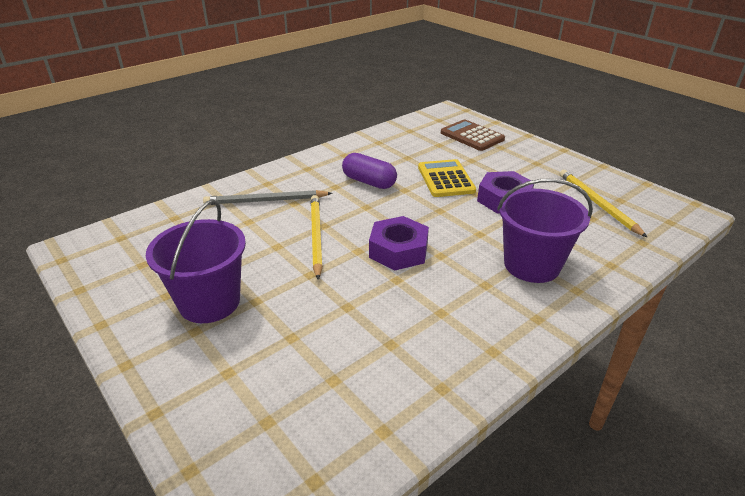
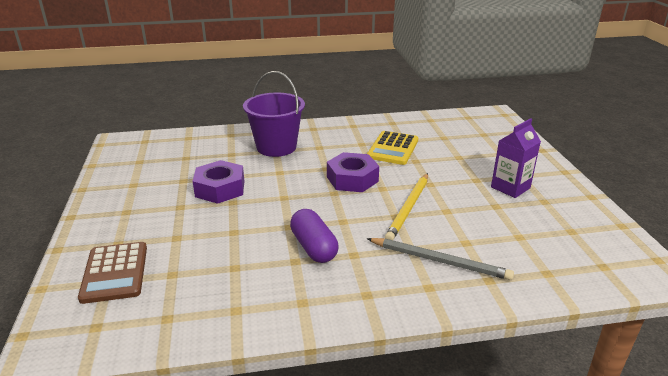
camera: 150 degrees left, 5 degrees down
(209, 302) = (510, 187): purple bucket -> purple carton
(445, 179) = (236, 224): yellow calculator -> yellow calculator (393, 148)
(597, 204) = (161, 164): yellow pencil -> none

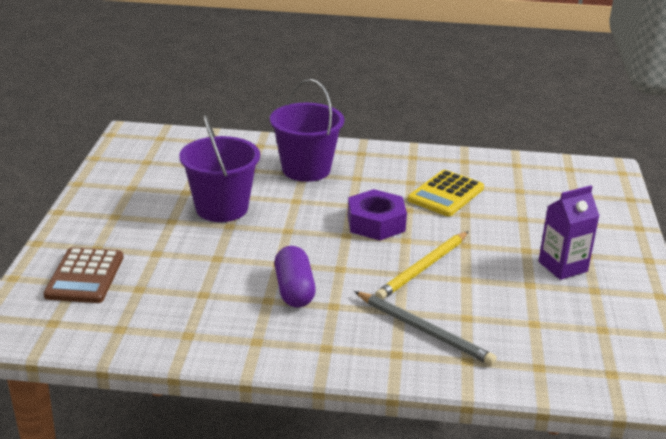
camera: 15 degrees right, 0 degrees up
(220, 188) = (222, 208): purple nut -> purple bucket

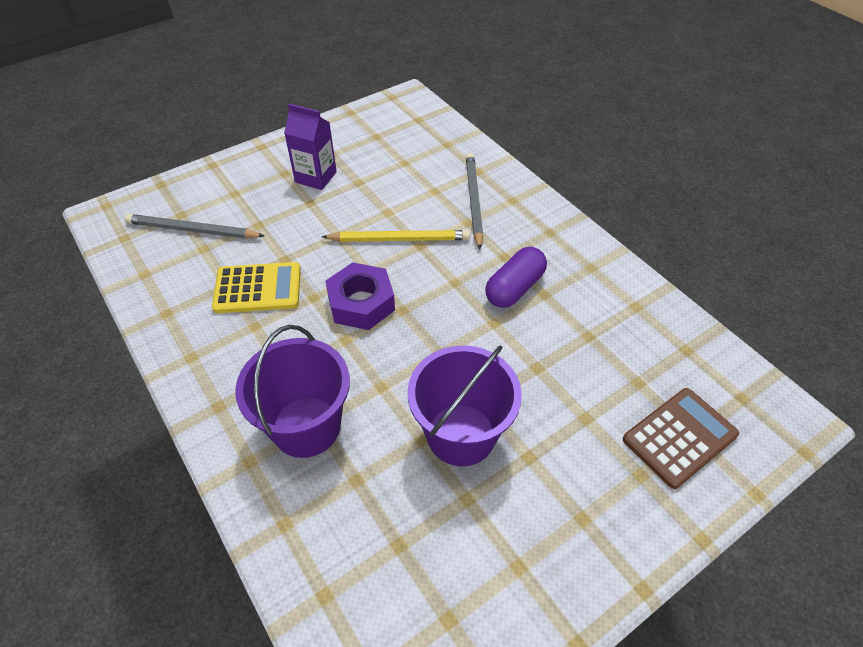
camera: 130 degrees left, 20 degrees up
(547, 193) = (192, 230): none -> grey pencil

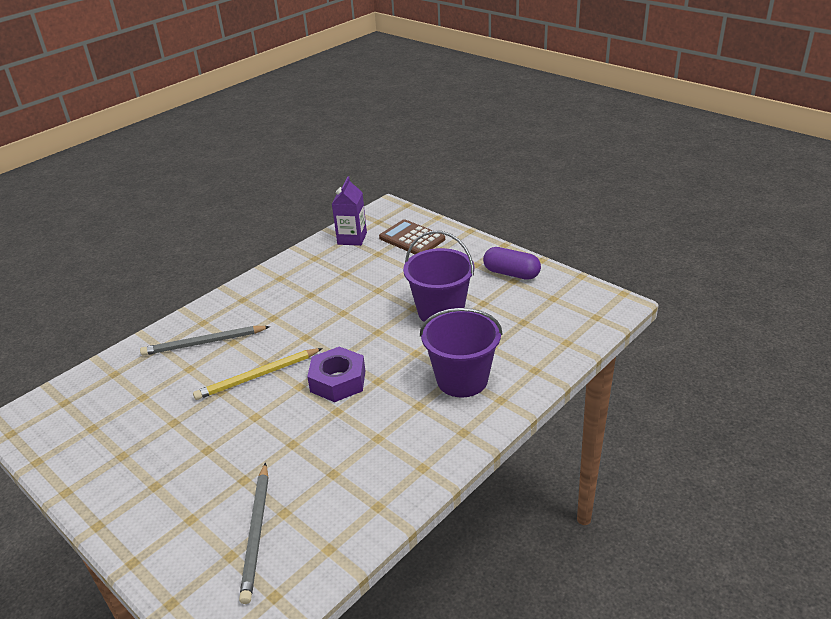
camera: 100 degrees left, 15 degrees down
(258, 288) = (333, 450): yellow calculator -> none
(316, 177) = (164, 457): purple carton -> purple carton (352, 238)
(399, 239) = (258, 376): yellow pencil -> yellow pencil turned 105 degrees counterclockwise
(514, 288) = (307, 308): purple capsule -> purple capsule (511, 273)

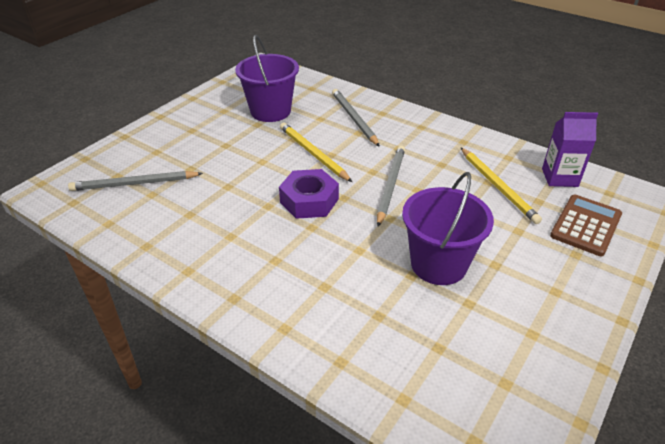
camera: 80 degrees right, 5 degrees up
(332, 327) = (390, 185): none -> grey pencil
(353, 269) = (498, 186): none -> yellow pencil
(462, 379) = (317, 292): purple bucket -> purple bucket (270, 111)
(511, 273) = (549, 331): purple capsule -> none

